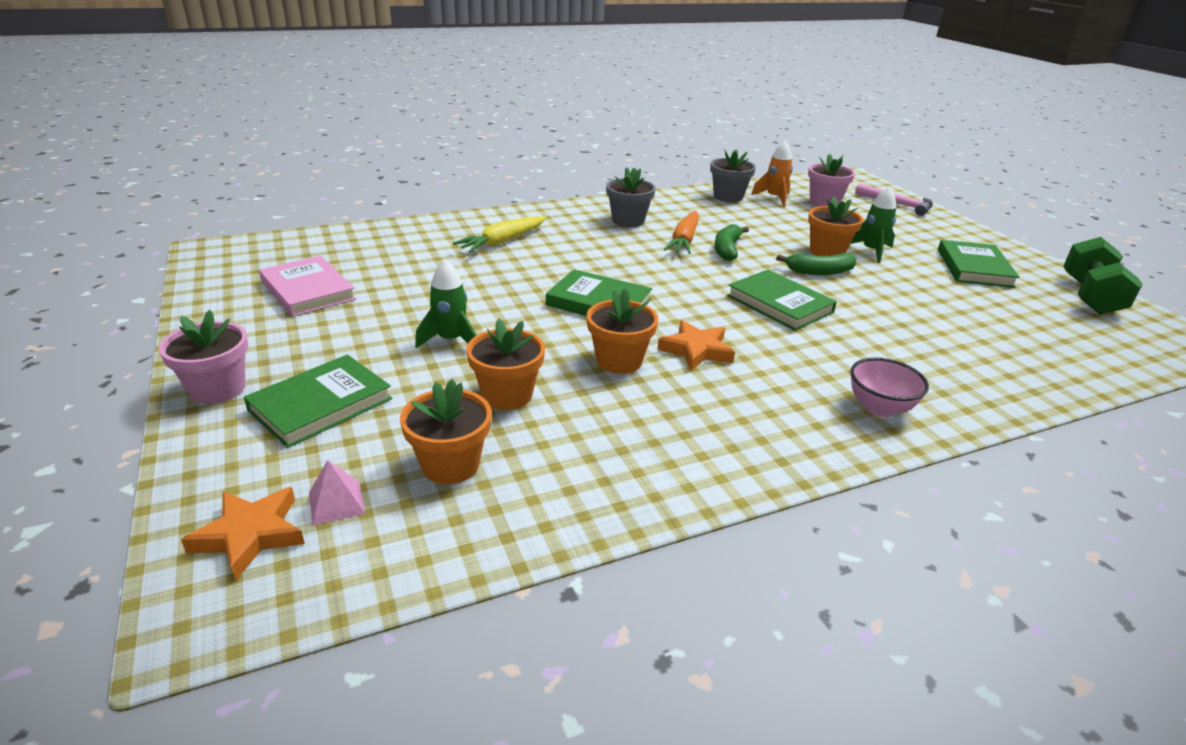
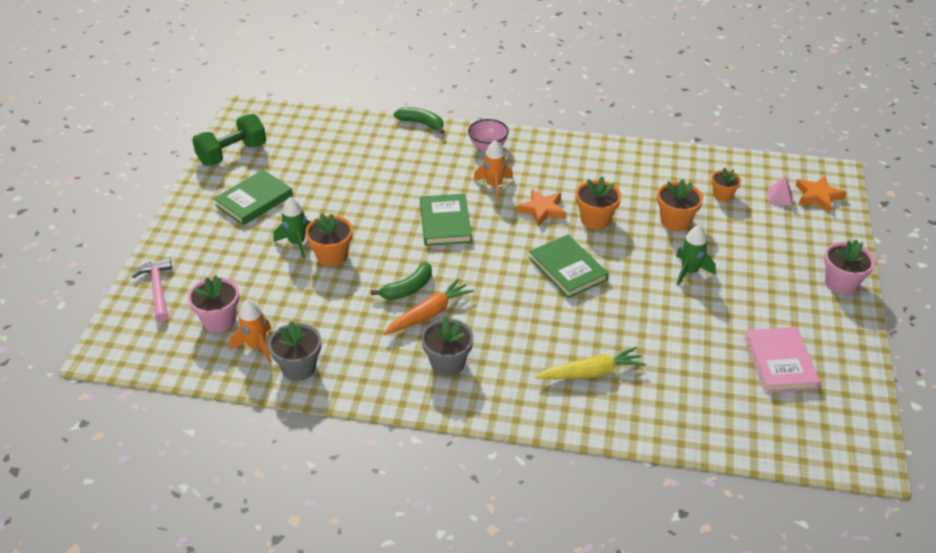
camera: 145 degrees left, 10 degrees up
(321, 404) = (781, 251): green book -> none
(450, 465) = (722, 195): orange flower pot -> orange flower pot, size x0.66
(791, 358) = (494, 185): none -> orange rocket
(819, 272) = (372, 239): green banana -> green banana (421, 123)

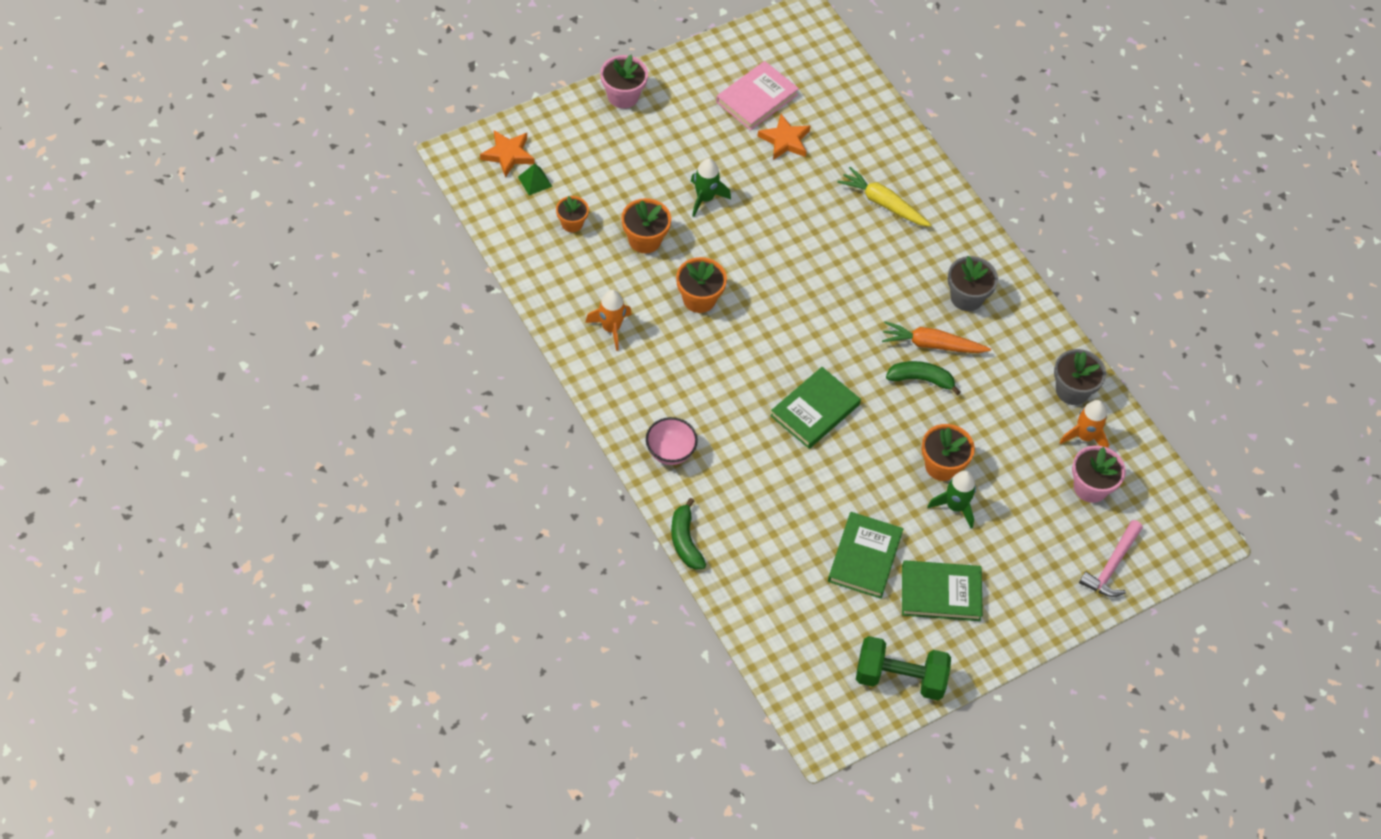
camera: 135 degrees left, 15 degrees up
(494, 185) = (725, 407): orange rocket -> orange rocket (611, 328)
(542, 210) = (725, 347): orange star -> orange star (785, 140)
(567, 269) = (784, 282): green book -> green book (864, 557)
(779, 197) = (535, 181): pink pyramid -> green pyramid

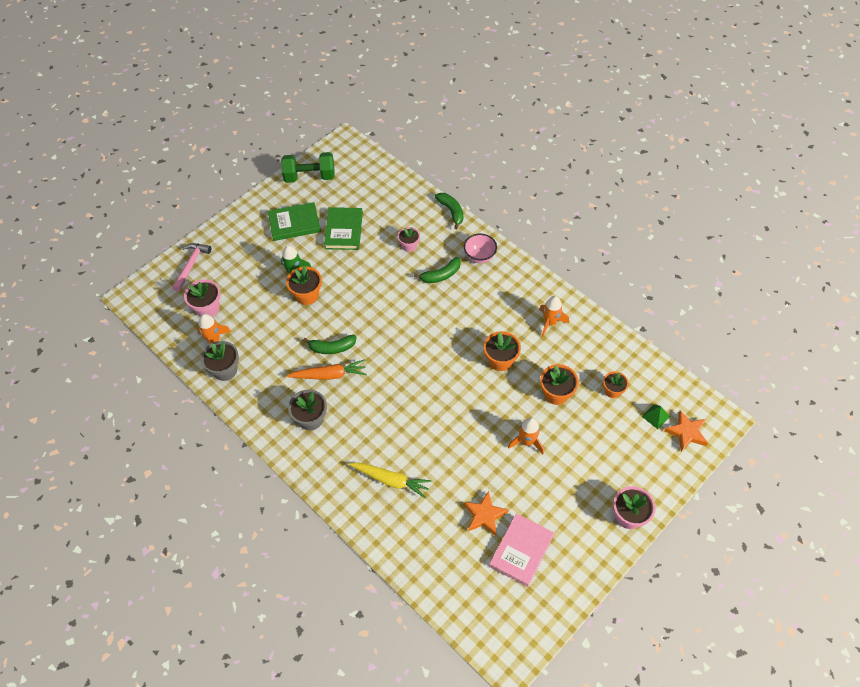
camera: 170 degrees right, 0 degrees up
(705, 198) = (527, 441): green rocket -> orange rocket
(737, 440) = (441, 275): none -> green banana
(770, 501) = (409, 246): none -> pink flower pot
(815, 410) = (398, 307): green book -> none

